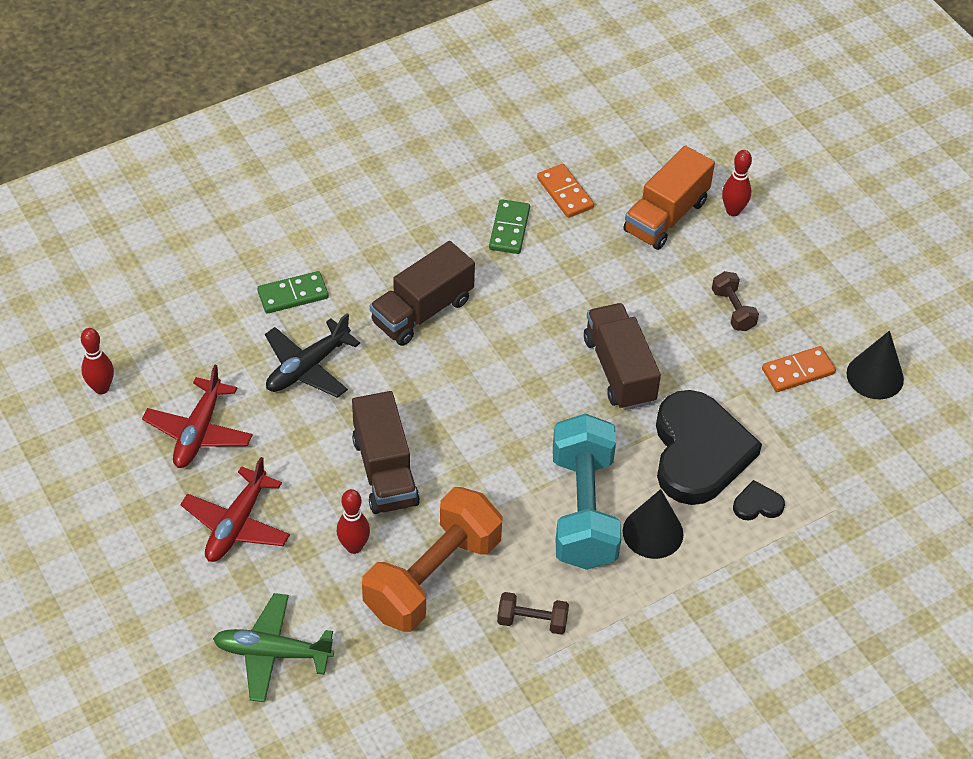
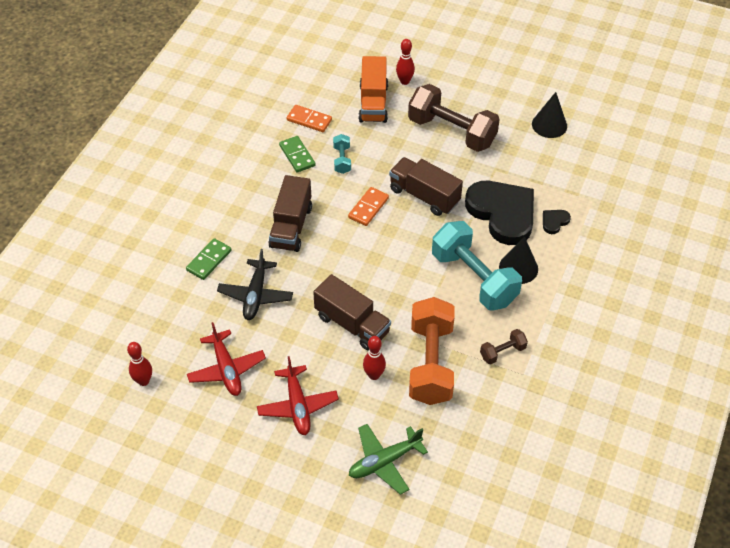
camera: 35 degrees left, 0 degrees up
(559, 266) = (342, 160): none -> turquoise dumbbell
(733, 310) = (452, 132): brown dumbbell -> brown dumbbell, size x2.23
(798, 371) = (511, 144): orange domino -> orange domino (368, 208)

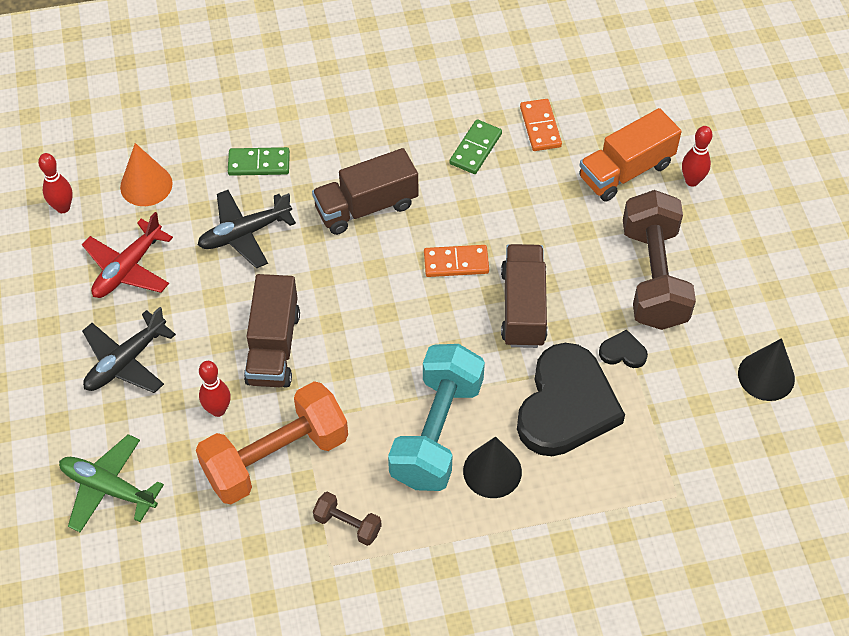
camera: 55 degrees right, 5 degrees up
(169, 326) = (146, 185): none -> orange cone
(297, 406) = (126, 361): red plane -> black plane
(342, 160) = (507, 194): turquoise dumbbell -> none
(554, 222) = (602, 471): black heart -> black heart (623, 352)

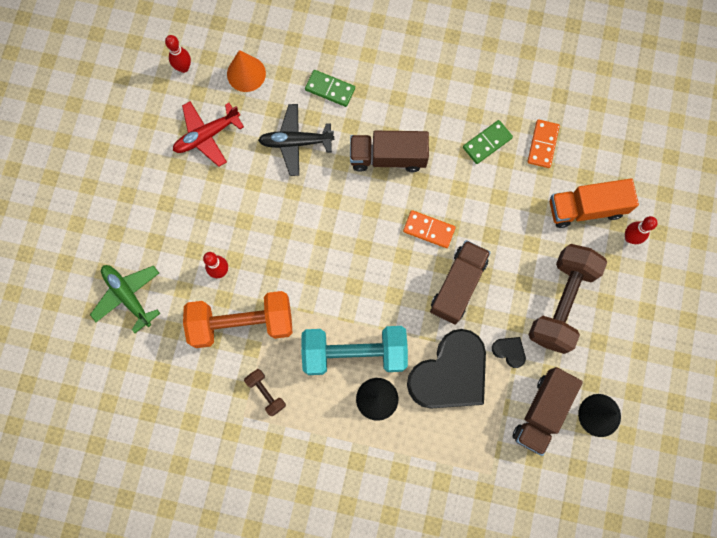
camera: 25 degrees right, 20 degrees up
(126, 361) = (176, 207): black plane -> none
(273, 347) = (276, 240): brown truck -> brown truck (542, 412)
(437, 432) = (354, 353): turquoise dumbbell -> turquoise dumbbell turned 45 degrees clockwise

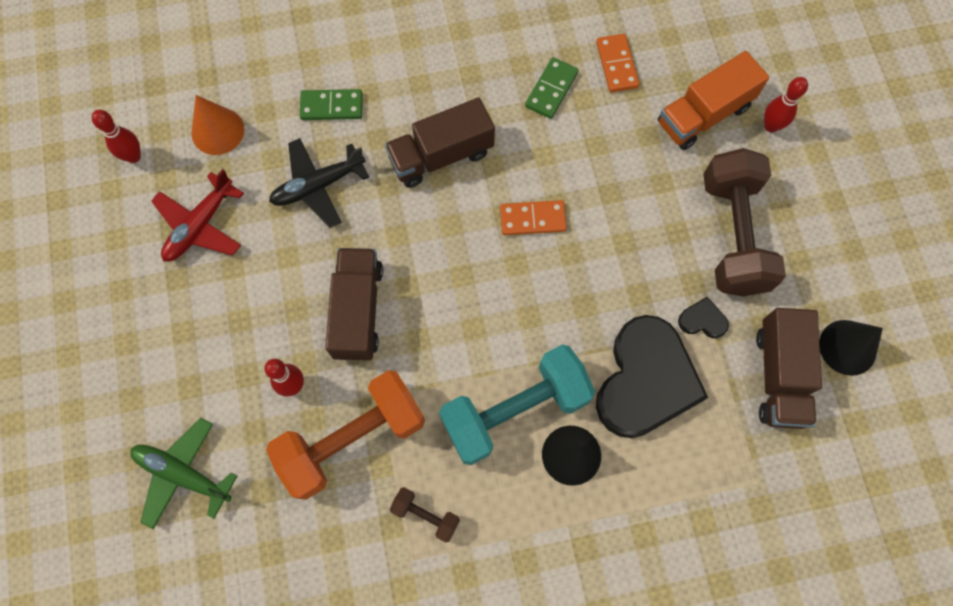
camera: 25 degrees left, 5 degrees down
(458, 285) = (601, 270): brown truck -> brown truck (358, 311)

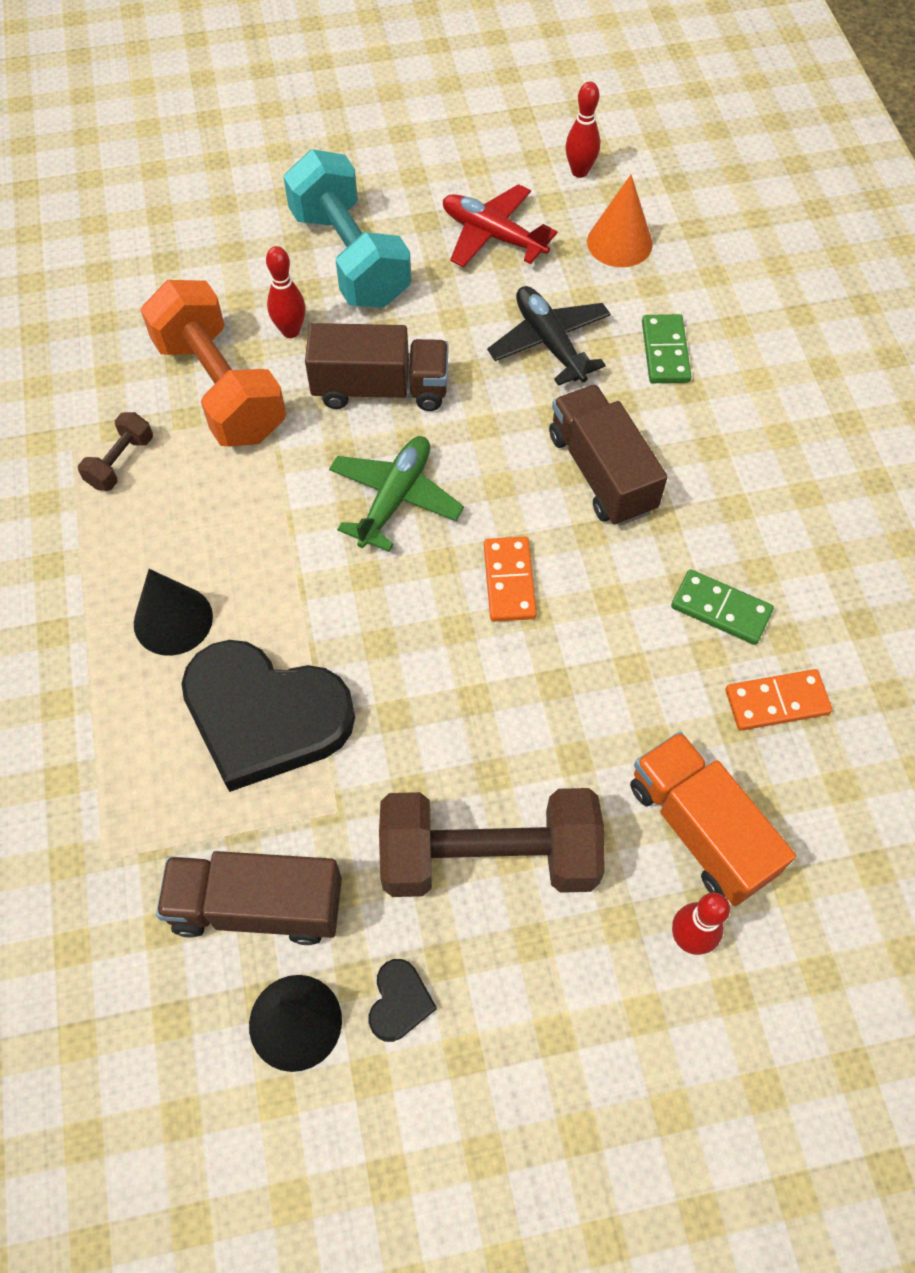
camera: 90 degrees right, 10 degrees down
(183, 474) = (200, 243): green plane -> green plane (395, 498)
(515, 410) = (238, 556): turquoise dumbbell -> turquoise dumbbell (350, 258)
(702, 320) = (350, 800): black heart -> black heart (399, 1002)

